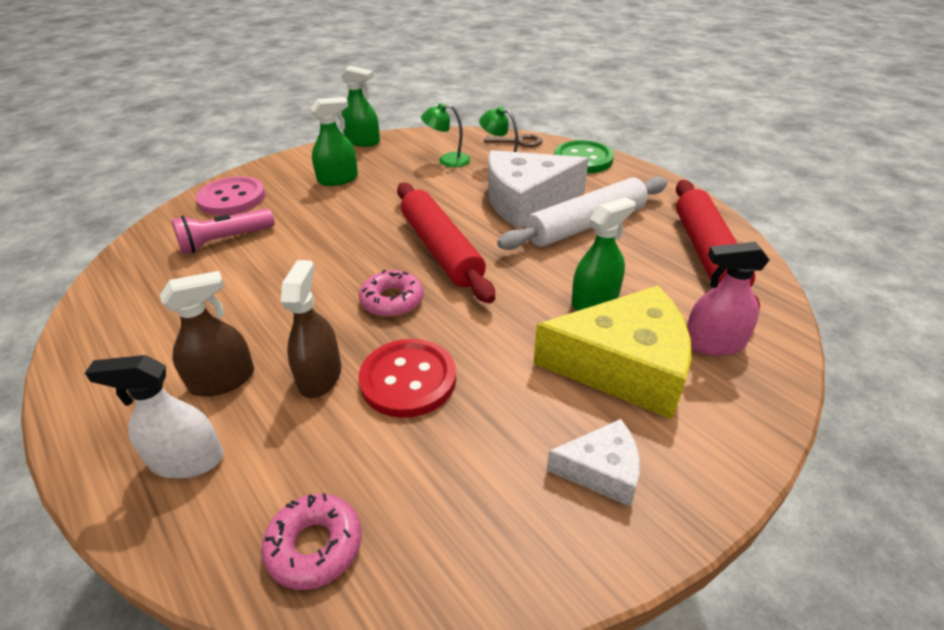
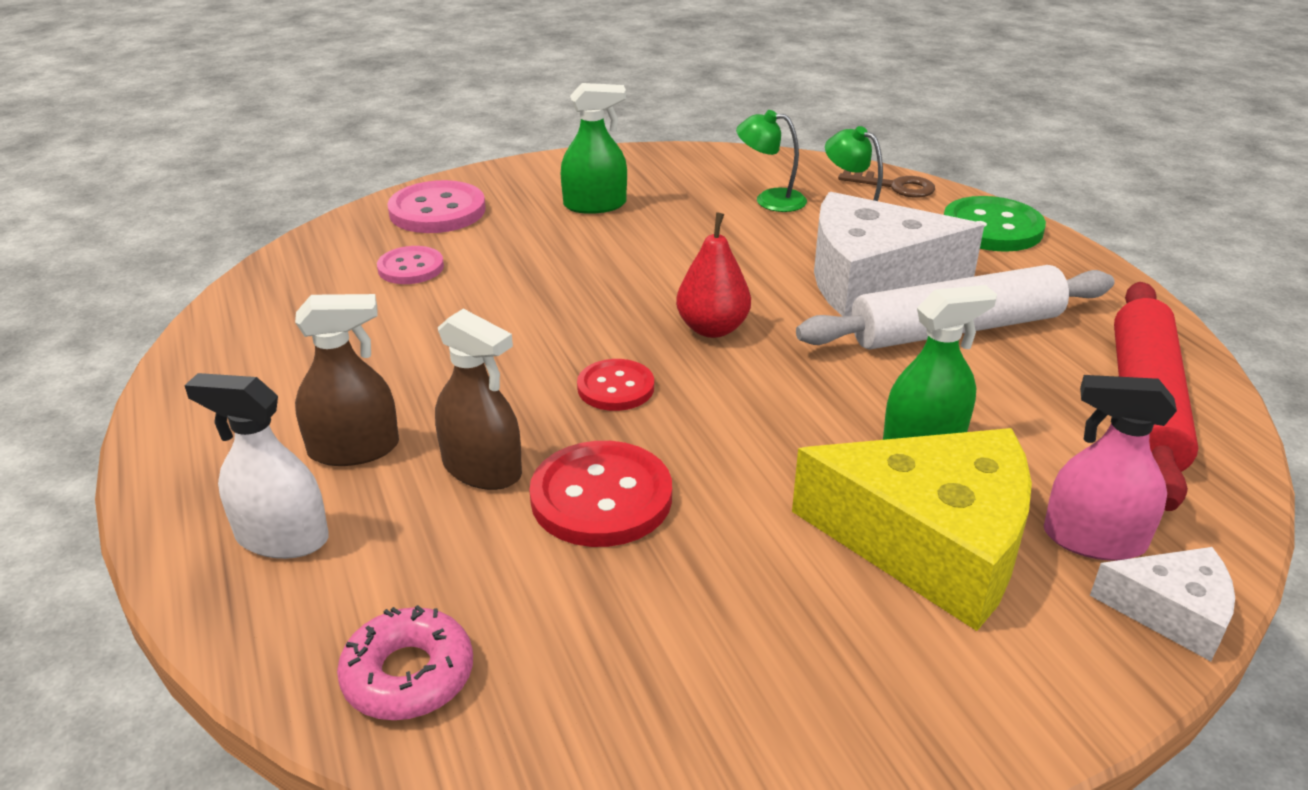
camera: 15 degrees right, 5 degrees down
(225, 241) = (411, 268): pink flashlight -> pink button
(320, 376) = (482, 469): brown spray bottle -> brown spray bottle turned 105 degrees clockwise
(362, 141) = (650, 154): green spray bottle -> none
(392, 300) = (615, 387): pink donut -> red button
(441, 249) = (712, 329): red rolling pin -> red pear
(601, 470) = (836, 674): white cheese -> white cheese (1171, 612)

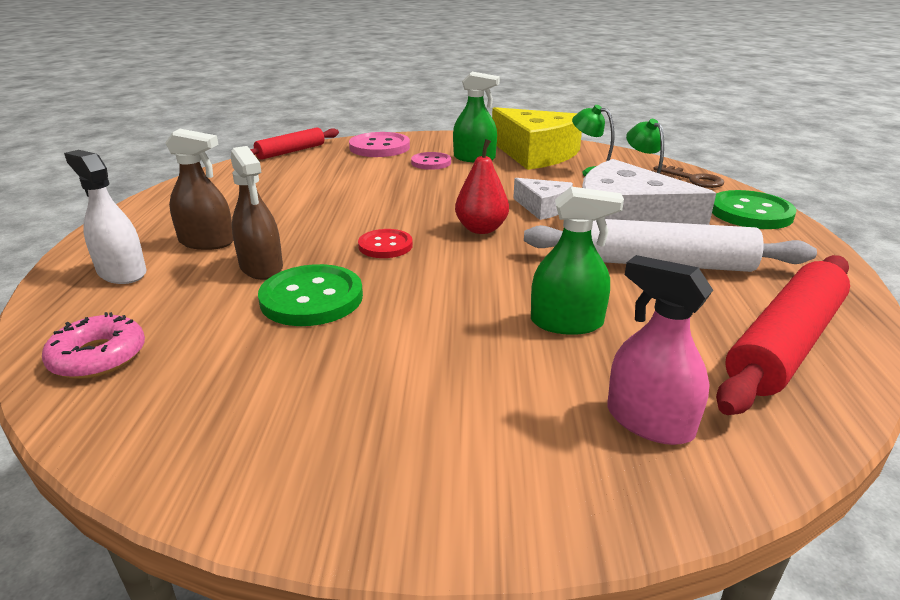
camera: 25 degrees right, 5 degrees down
(303, 247) = (291, 151): none -> red rolling pin
(411, 268) = (335, 169): pink button -> pink button (431, 162)
(601, 497) = (312, 298): red button -> green button
(930, 543) = (507, 385): yellow cheese -> yellow cheese (535, 154)
(1171, 612) = (674, 496): white cheese -> white cheese (543, 207)

